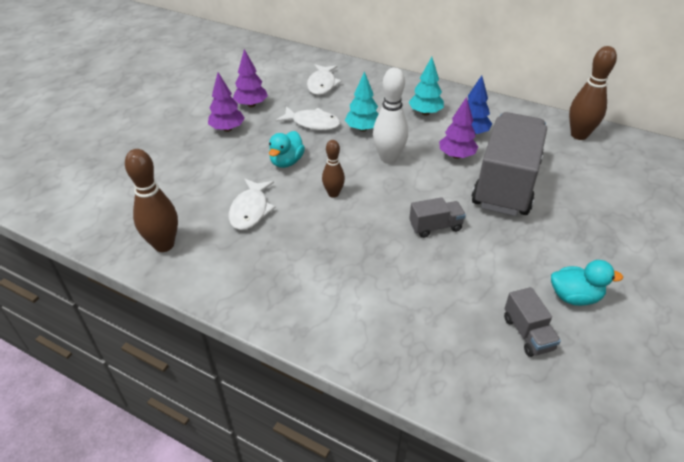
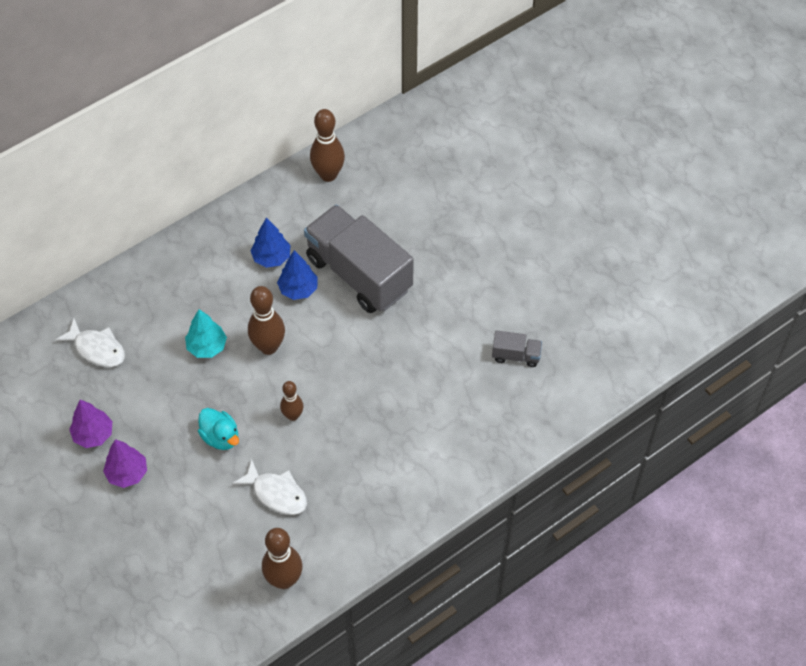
camera: 65 degrees left, 15 degrees up
(312, 123) = (168, 388): white fish -> none
(388, 158) = (268, 347): white bowling pin -> brown bowling pin
(425, 113) = (214, 278): turquoise tree -> none
(435, 227) = (380, 356): grey truck -> none
(456, 156) = (298, 289): purple tree -> blue tree
(574, 297) = (501, 305): turquoise duck -> none

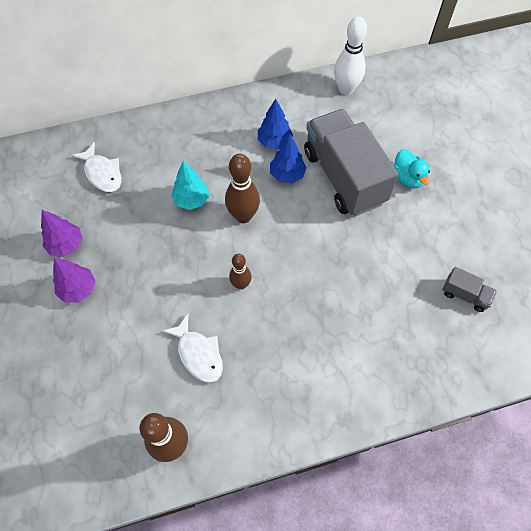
camera: 20 degrees right, 5 degrees up
(220, 437) = (170, 283): turquoise duck -> turquoise duck (407, 178)
(328, 175) = (346, 89): brown bowling pin -> white bowling pin

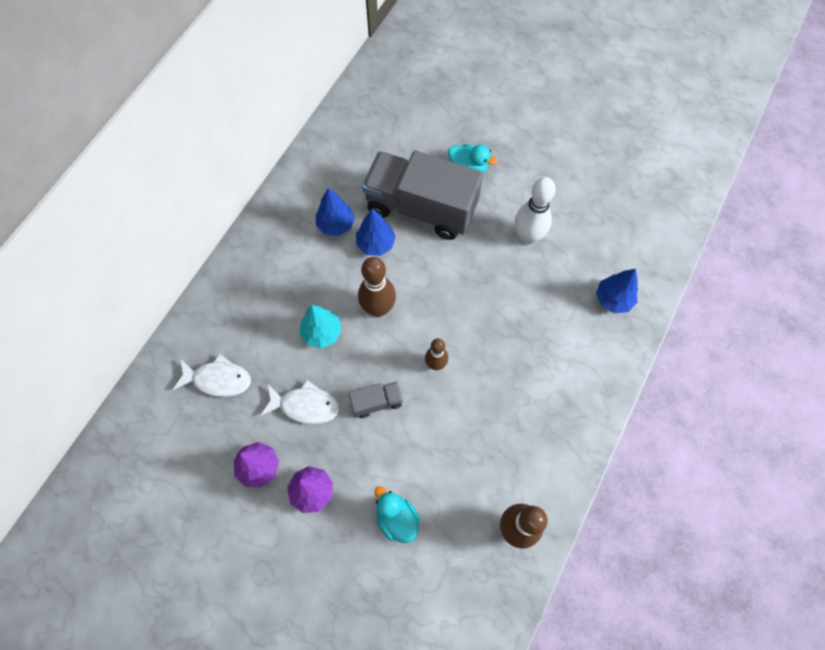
camera: 45 degrees left, 5 degrees up
(106, 357) = (397, 518): none -> turquoise duck
(198, 353) = (462, 446): white fish -> white fish (305, 405)
(346, 89) = (345, 130): white bowling pin -> white bowling pin (527, 237)
(421, 359) = (613, 299): none -> blue tree
(465, 295) = (594, 225): grey truck -> grey truck (377, 402)

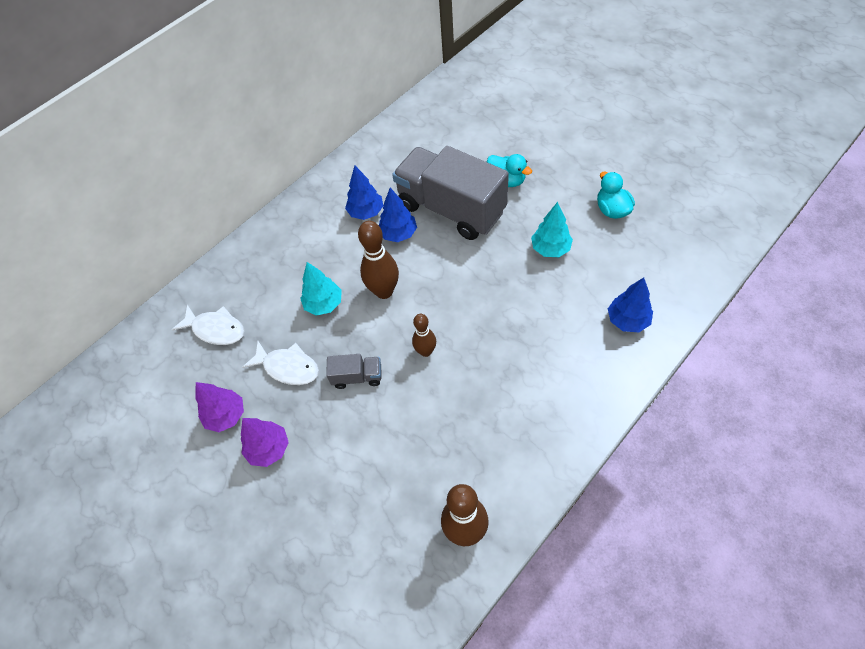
camera: 20 degrees right, 10 degrees down
(397, 518) = (344, 493): turquoise duck -> turquoise duck (612, 210)
(527, 237) = (550, 249): white bowling pin -> turquoise tree

